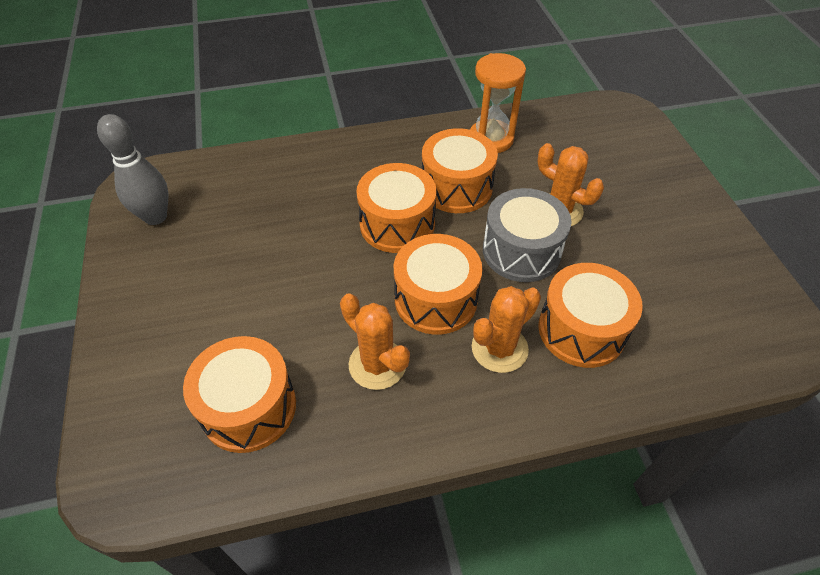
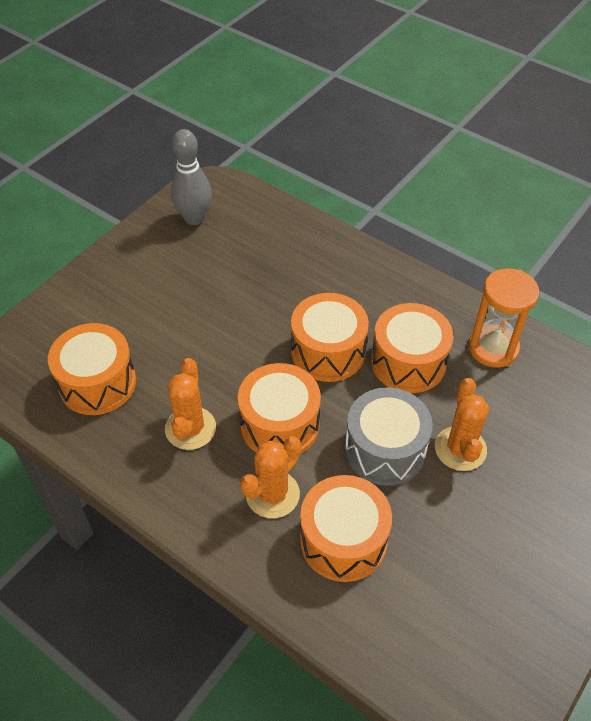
camera: 50 degrees right, 0 degrees up
(499, 348) = (272, 494): orange cactus -> orange cactus turned 60 degrees counterclockwise

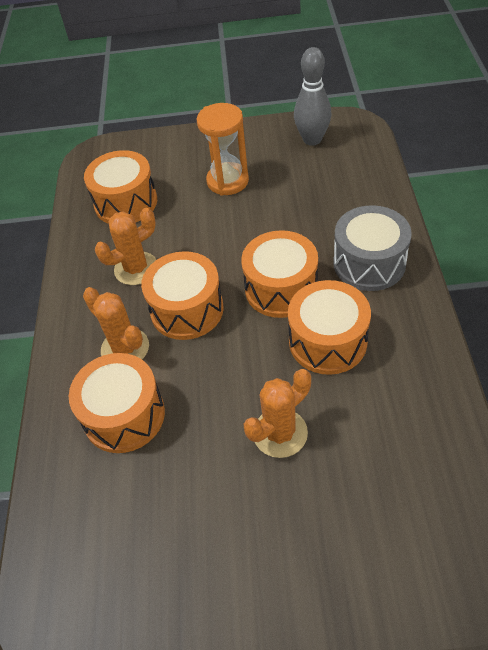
camera: 55 degrees right, 0 degrees up
(272, 494) = (125, 348): orange cactus -> orange cactus turned 45 degrees clockwise
(385, 449) = (228, 385): grey drum -> grey drum (369, 263)
(493, 348) = (410, 386): orange hourglass -> orange hourglass (227, 181)

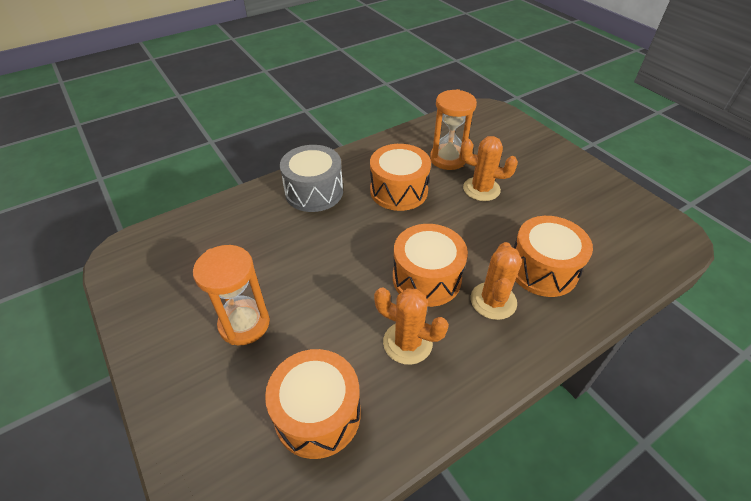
camera: 125 degrees left, 5 degrees down
(281, 288) = (367, 229): orange drum -> none
(312, 139) = (154, 277): grey bowling pin -> none
(364, 428) = (448, 159): none -> orange hourglass

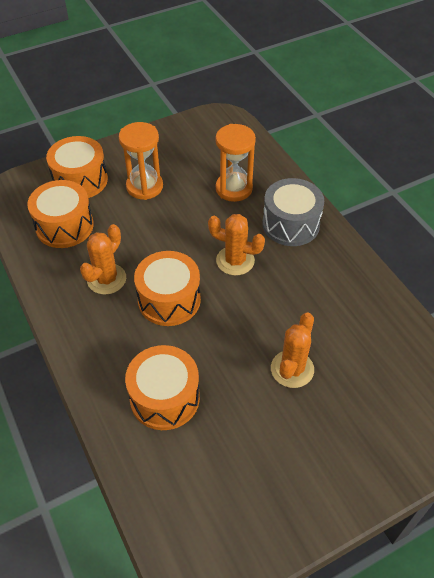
camera: 95 degrees right, 5 degrees up
(398, 191) = (291, 291): orange drum -> orange drum (80, 180)
(448, 159) = (349, 345): orange hourglass -> orange hourglass (234, 189)
(493, 301) = (135, 346): orange cactus -> orange cactus (235, 261)

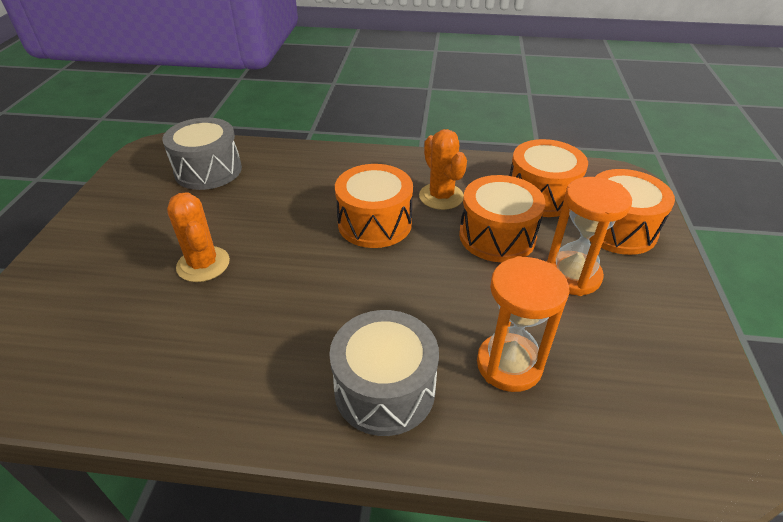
camera: 125 degrees right, 10 degrees down
(164, 398) = (280, 181): orange drum -> orange drum (497, 236)
(192, 473) = (208, 170): none -> grey drum
(235, 261) = (376, 295): orange cactus -> none

